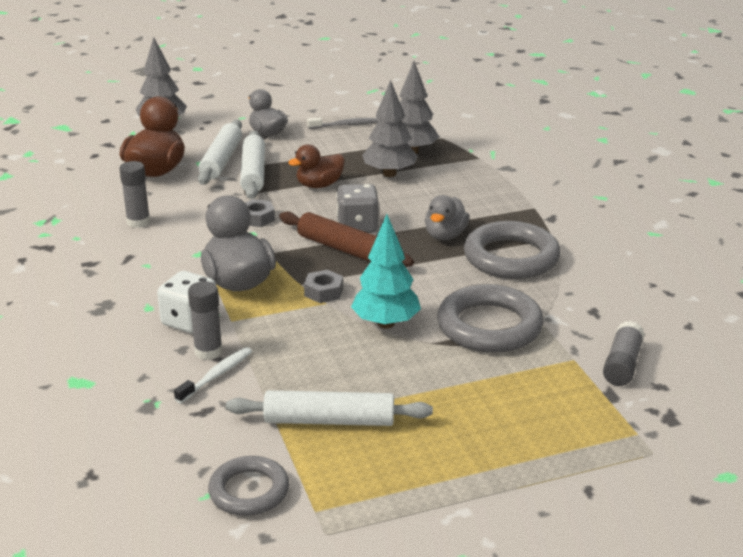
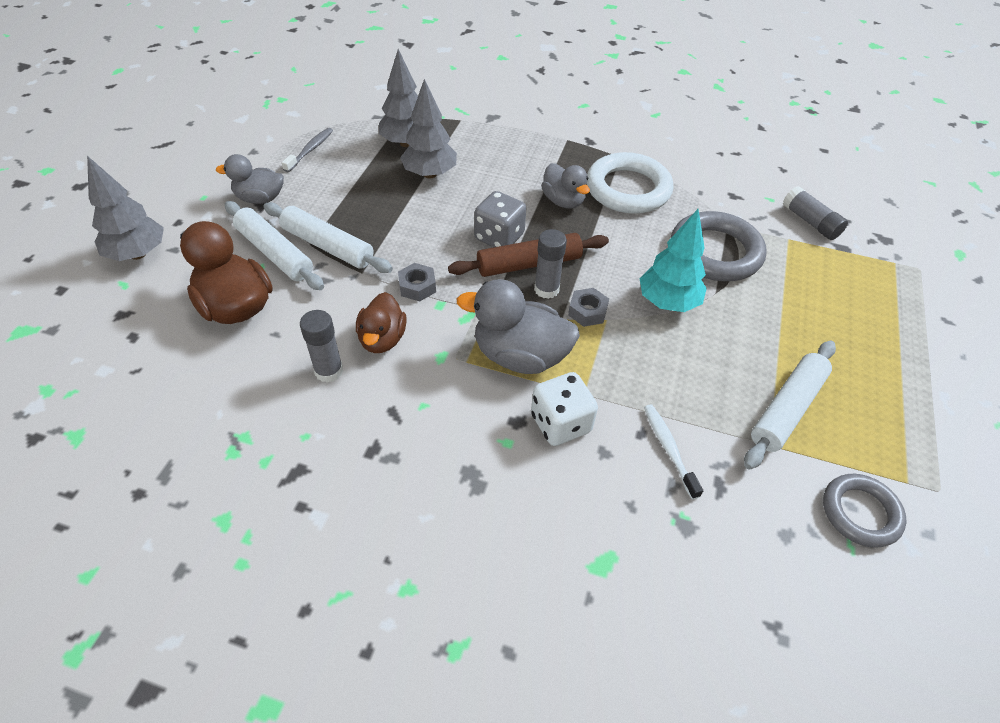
camera: 55 degrees left, 20 degrees up
(208, 351) = (624, 435): grey glue stick -> grey glue stick (546, 289)
(319, 185) = (401, 220): brown duck -> brown duck (382, 339)
(511, 257) = (628, 189): grey ring -> white ring

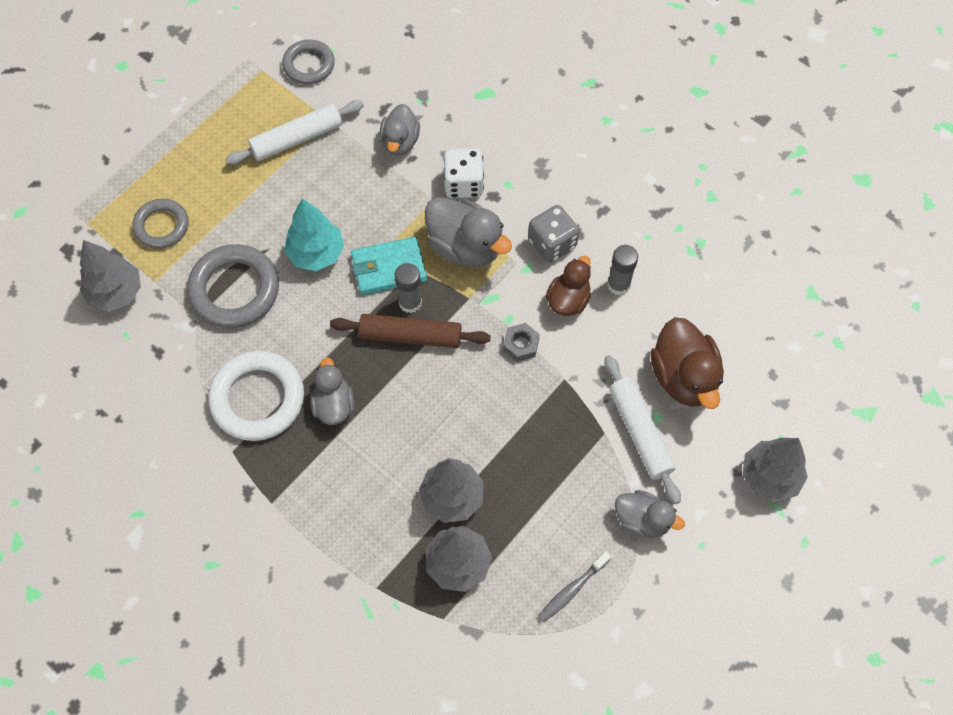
camera: 155 degrees left, 15 degrees up
(327, 246) = (588, 424): white rolling pin -> none
(499, 237) = (422, 378): grey dice -> grey dice (552, 243)
(587, 311) = (388, 268): grey nut -> turquoise wallet
(668, 448) = (400, 142): white toothbrush -> grey duck
(810, 222) = (116, 292): grey glue stick -> grey tree
(830, 280) = (161, 226): none -> grey ring

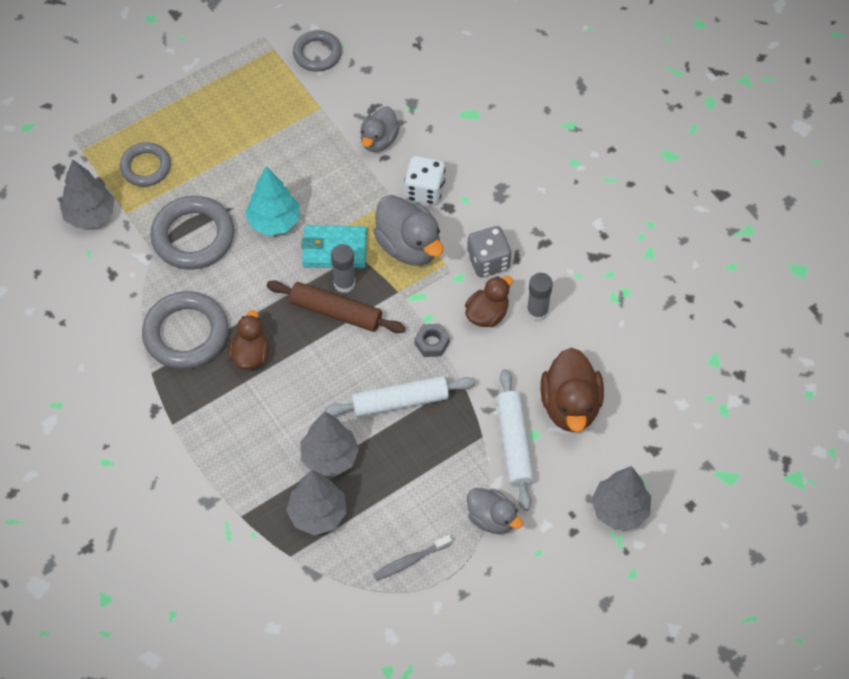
camera: 15 degrees right, 5 degrees down
(257, 398) = (186, 334): white ring -> grey ring
(297, 139) = (287, 117): white rolling pin -> white rolling pin (400, 402)
(334, 405) = (250, 355): grey duck -> brown duck

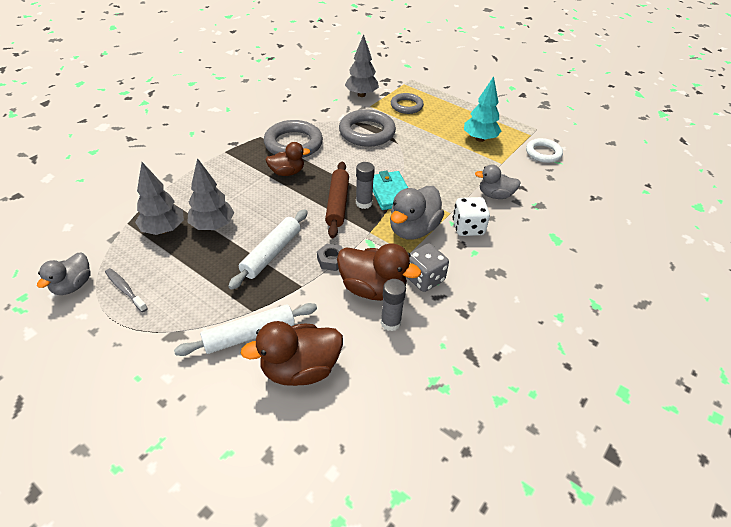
camera: 70 degrees right, 15 degrees down
(274, 222) = (396, 161): turquoise tree -> turquoise tree (479, 139)
(317, 54) = (543, 153): grey ring -> white ring
(400, 402) = (271, 253): white rolling pin -> white rolling pin turned 60 degrees clockwise
(487, 314) = (373, 289): brown duck -> brown duck, size x1.56
(492, 518) = (170, 335): grey duck -> grey duck (73, 285)
(619, 510) = (190, 438): grey tree -> none

